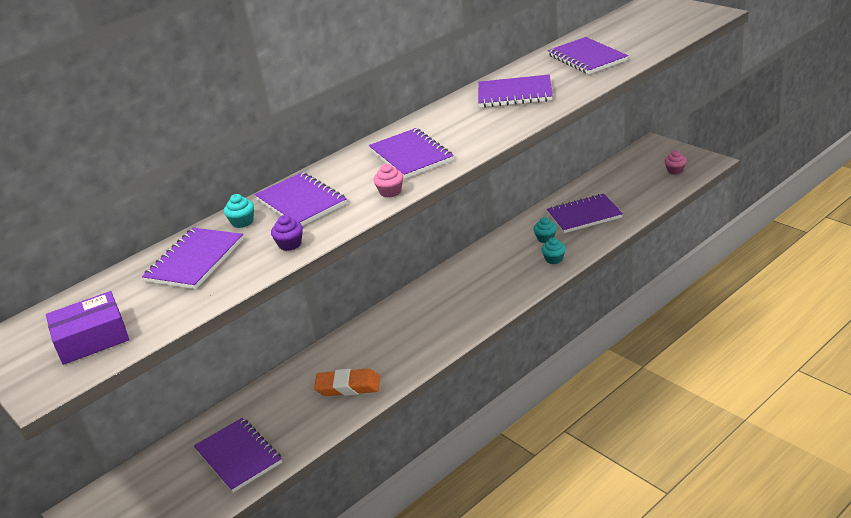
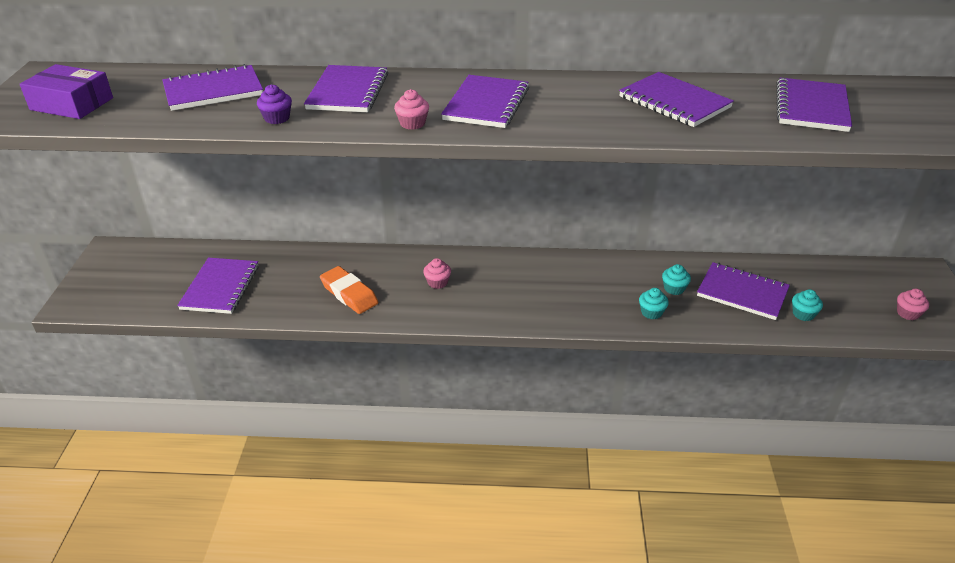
camera: 40 degrees right, 5 degrees up
(242, 222) = (290, 82): turquoise cupcake -> turquoise cupcake (803, 314)
(398, 336) = (437, 282): none -> pink cupcake

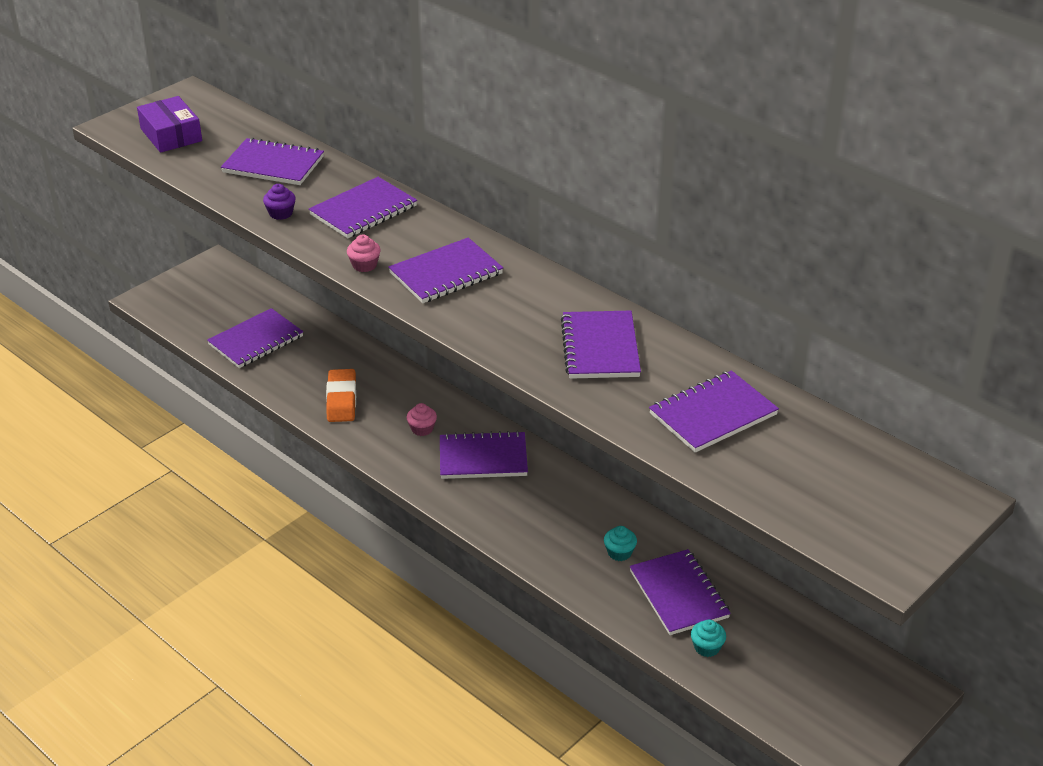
camera: 40 degrees right, 0 degrees up
(506, 279) = (483, 458): none -> purple notebook
(651, 312) = (566, 560): turquoise cupcake -> none
(907, 313) = (817, 711): pink cupcake -> none

